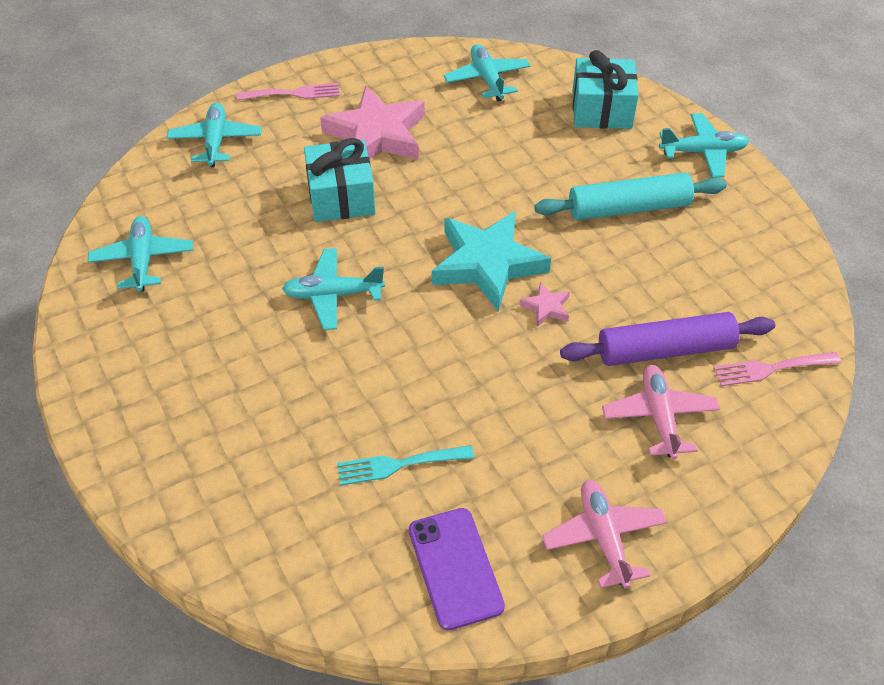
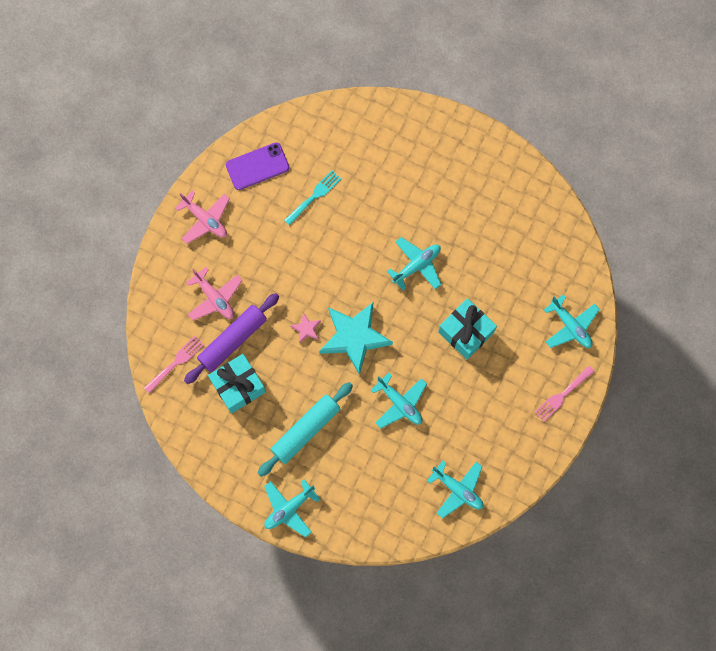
camera: 145 degrees right, 25 degrees up
(143, 260) = (529, 222): turquoise plane -> turquoise plane (400, 403)
(377, 134) = (485, 394): pink star -> none
(455, 568) = (257, 166): purple phone -> purple phone turned 60 degrees counterclockwise
(601, 110) = (370, 508): turquoise gift -> turquoise gift (238, 386)

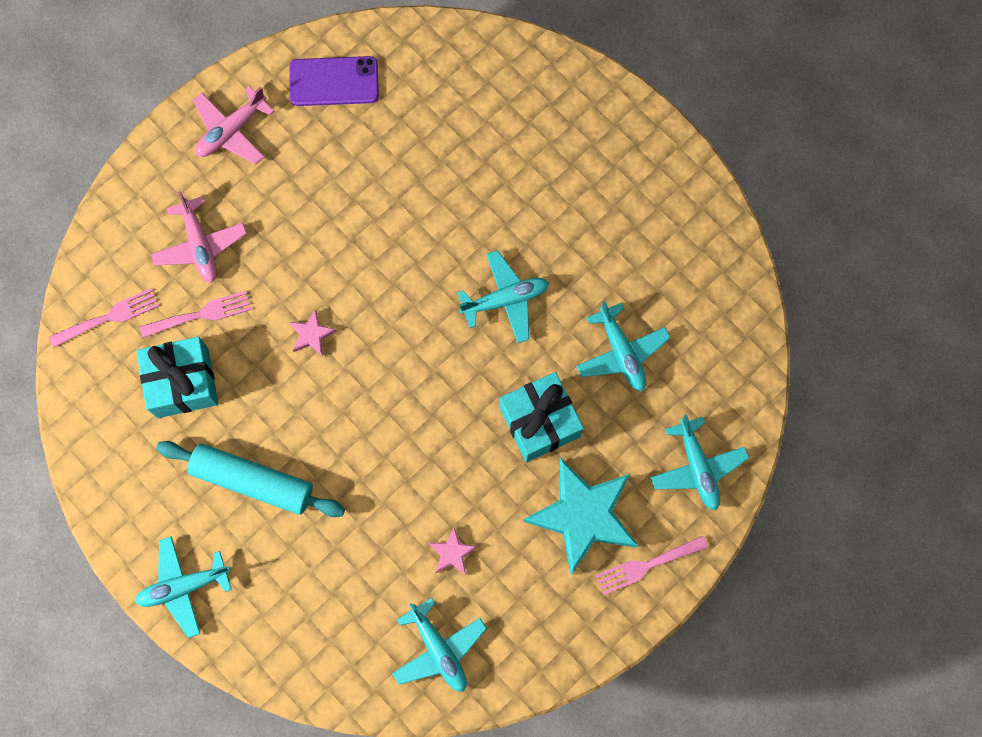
camera: 20 degrees right, 0 degrees up
(205, 220) = (231, 131): pink plane -> pink plane turned 75 degrees clockwise
(232, 340) = (201, 314): purple rolling pin -> pink fork
(306, 430) = (253, 481): turquoise rolling pin -> turquoise rolling pin turned 45 degrees clockwise
(314, 196) = (398, 150): turquoise fork -> none
(354, 337) = (375, 371): turquoise star -> turquoise star (583, 516)
(400, 403) = (403, 491): turquoise plane -> turquoise plane (621, 352)
(444, 430) = (452, 553): none -> pink star

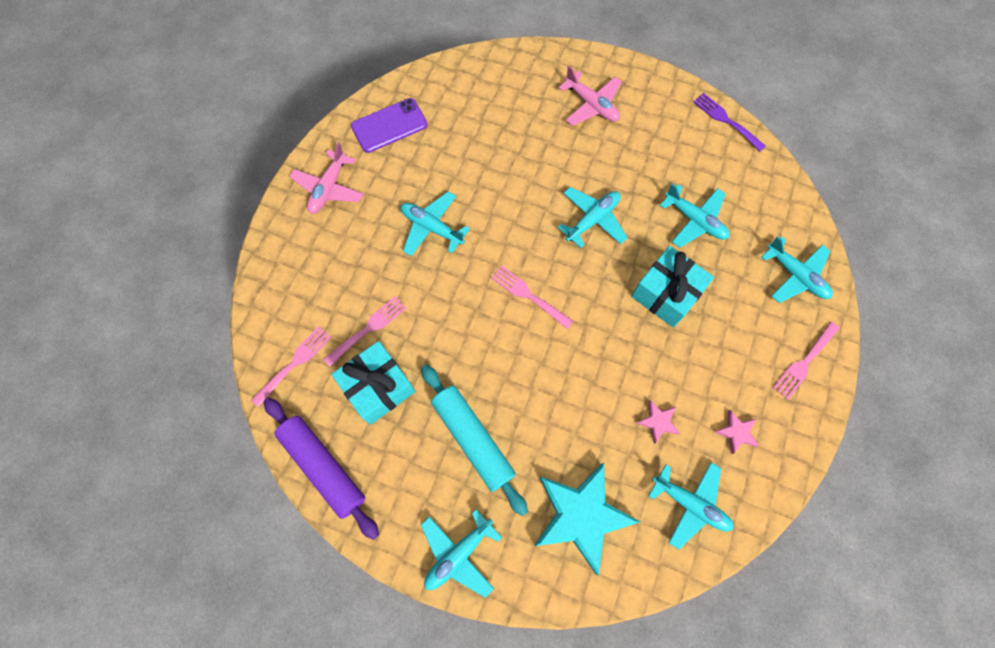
camera: 25 degrees left, 5 degrees down
(91, 439) = (323, 467): none -> purple rolling pin
(200, 245) = (343, 278): pink plane -> pink plane (591, 105)
(253, 481) = (473, 439): turquoise rolling pin -> turquoise rolling pin turned 60 degrees clockwise
(312, 335) = (462, 306): pink star -> pink star (736, 432)
(322, 229) = (432, 227): none -> turquoise plane
(388, 355) = (528, 295): none -> pink fork
(583, 516) = (737, 347): turquoise star -> turquoise star (581, 515)
(731, 247) = (726, 120): none -> purple fork

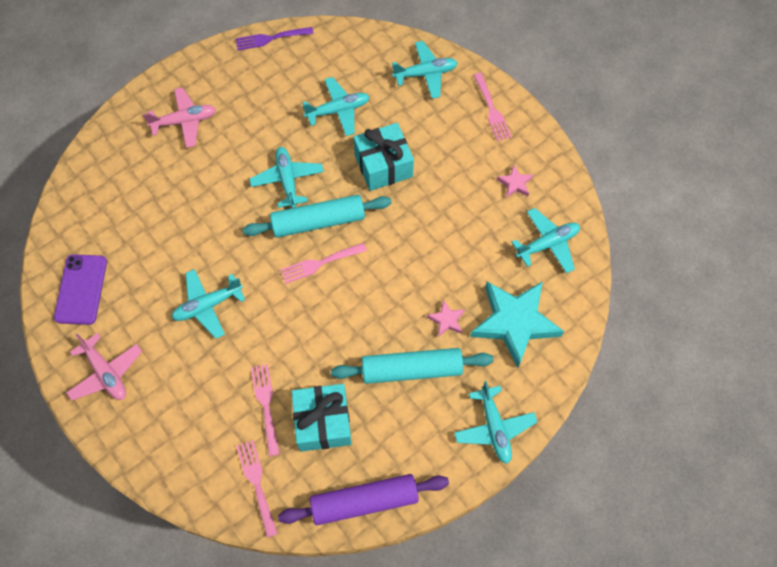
camera: 60 degrees left, 5 degrees down
(569, 270) = (318, 222): none -> turquoise rolling pin
(658, 422) = (477, 230): pink star -> pink star (446, 320)

